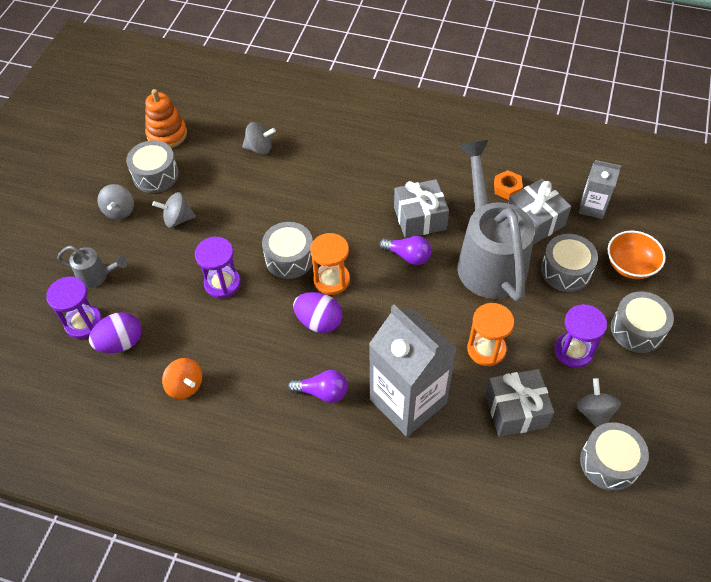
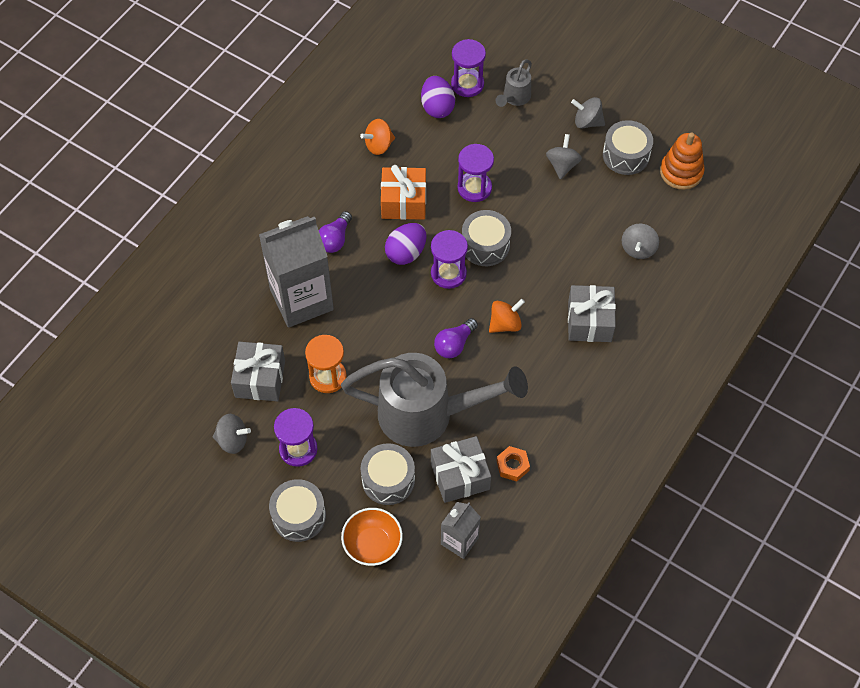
camera: 105 degrees right, 5 degrees up
(256, 341) = (403, 202): none -> orange gift
(331, 280) = (448, 273): orange hourglass -> purple hourglass
(371, 223) = (505, 324): none -> orange spinning top
(420, 218) = (498, 369): grey gift -> grey gift (589, 321)
(609, 462) = (184, 433): grey drum -> none

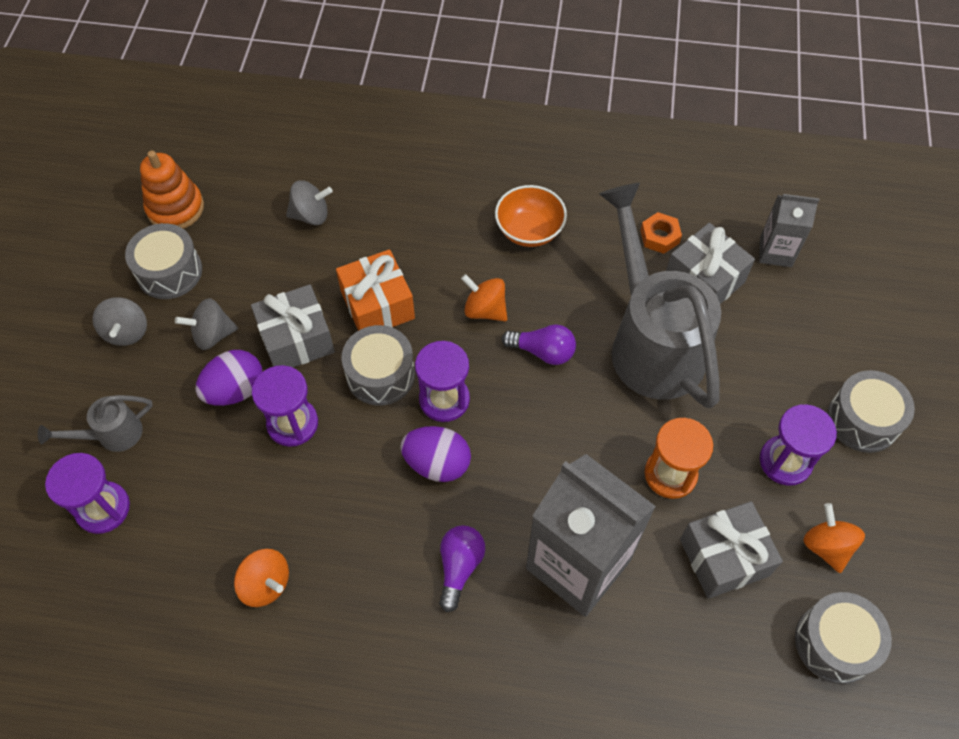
camera: 115 degrees left, 0 degrees up
(232, 440) = (826, 546): grey spinning top -> orange spinning top
(335, 239) = (459, 567): purple light bulb -> purple light bulb turned 75 degrees counterclockwise
(372, 544) = (839, 330): orange bowl -> orange bowl (529, 230)
(388, 480) = (756, 347): grey drum -> grey drum (834, 643)
(403, 202) = (354, 503): orange gift -> orange gift (377, 305)
(437, 107) = (162, 532): purple egg -> purple egg (235, 390)
(514, 98) = (111, 435): grey watering can -> grey watering can turned 150 degrees clockwise
(589, 321) = (436, 229): grey gift -> grey gift (296, 340)

